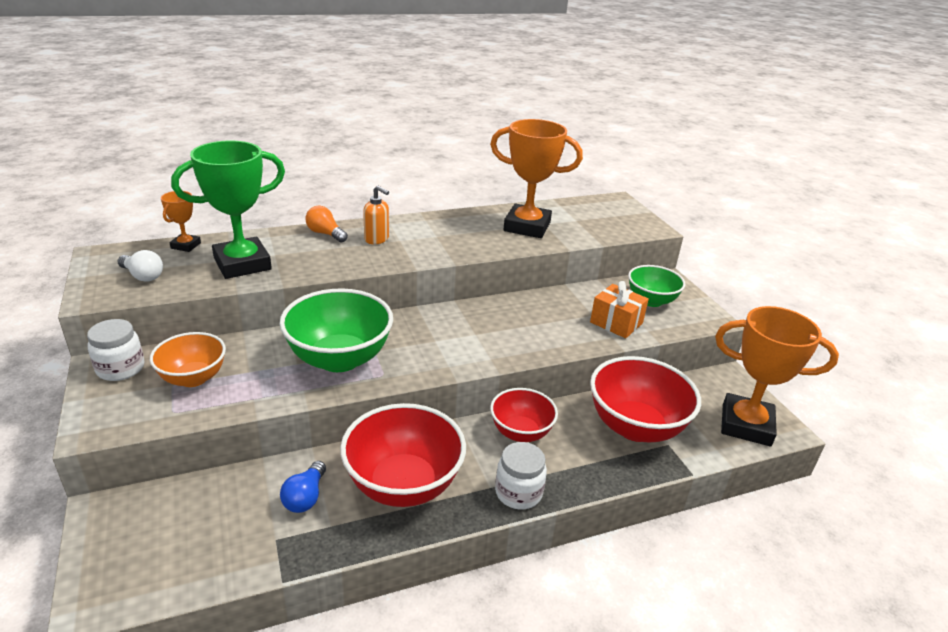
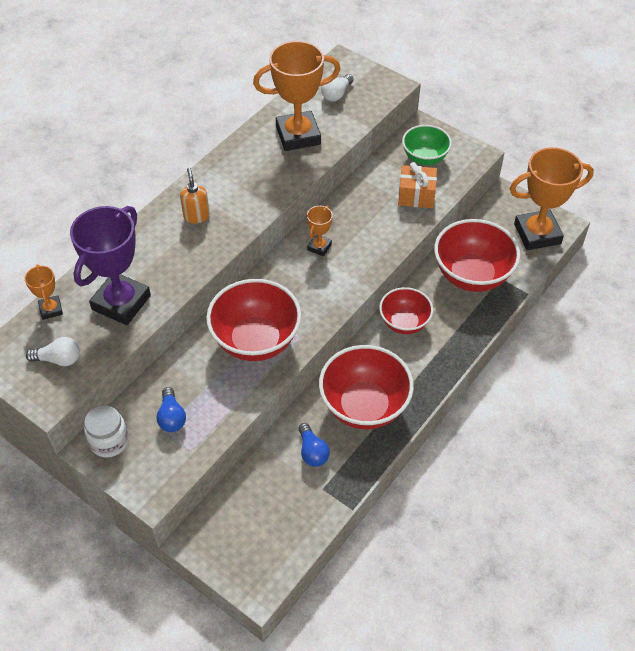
camera: 30 degrees left, 20 degrees up
(193, 378) = (172, 417): orange bowl -> blue light bulb
(242, 264) = (121, 302): green trophy -> purple trophy
(325, 234) = (149, 232): orange light bulb -> none
(339, 359) = (256, 340): green bowl -> red bowl
(377, 239) = (196, 216): orange soap dispenser -> orange soap dispenser turned 105 degrees counterclockwise
(478, 319) = (319, 247): none -> orange trophy
(518, 493) = (437, 369): white jar -> none
(591, 216) = (336, 94): none -> white light bulb

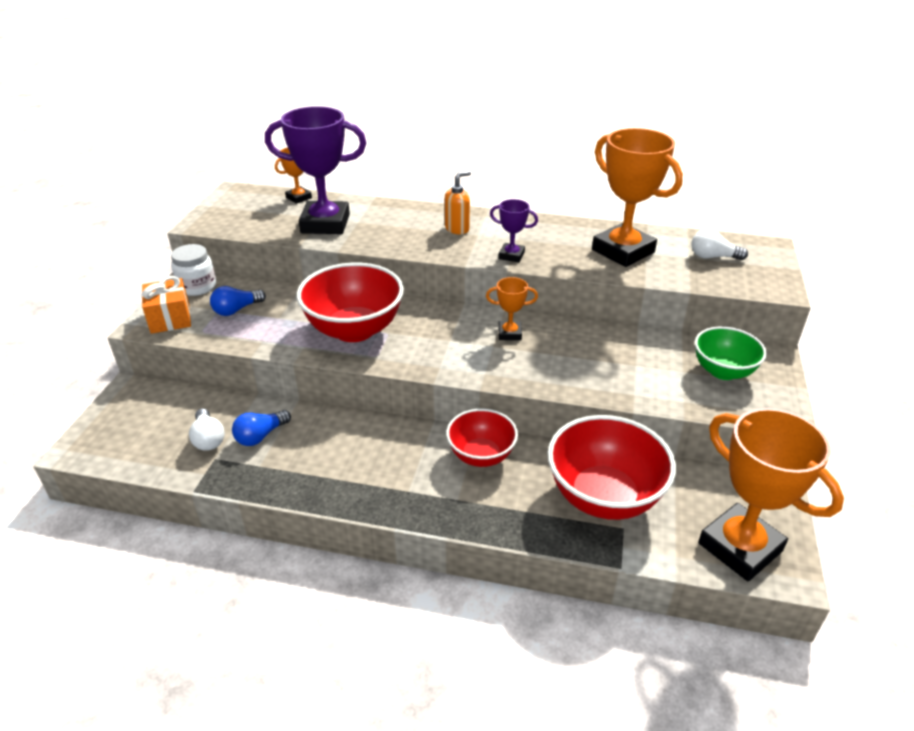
camera: 65 degrees right, 15 degrees down
(58, 359) = (246, 215): white light bulb -> white light bulb (208, 439)
(262, 199) = (511, 255): none -> purple trophy
(364, 406) = (340, 458): red bowl -> none
(416, 195) = (654, 381): orange gift -> orange gift (170, 318)

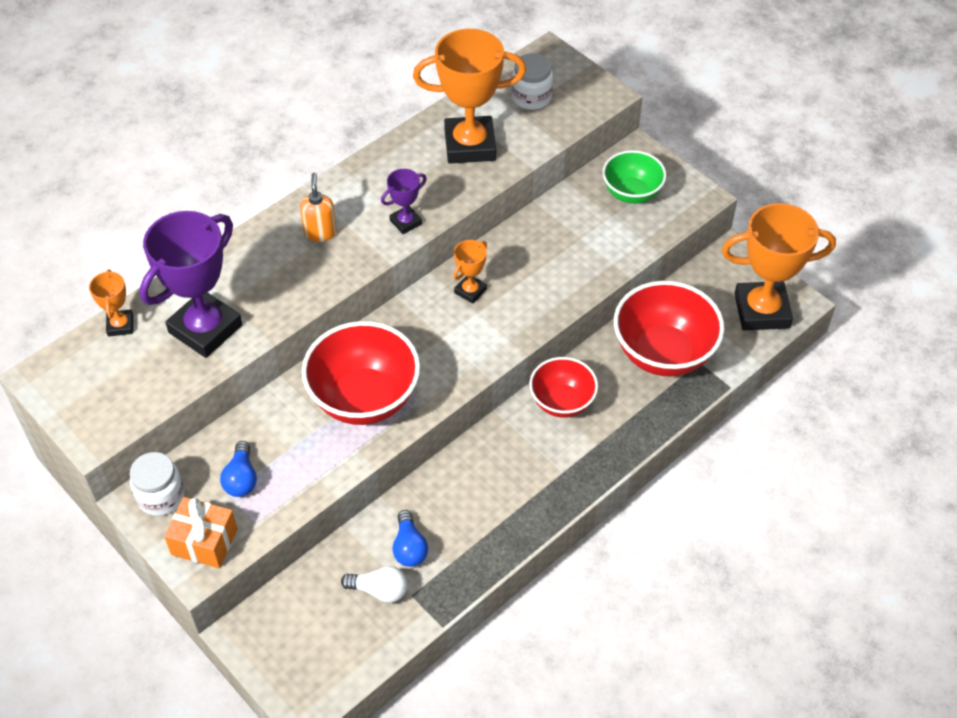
camera: 55 degrees left, 15 degrees up
(713, 257) = (531, 97): white light bulb -> white jar

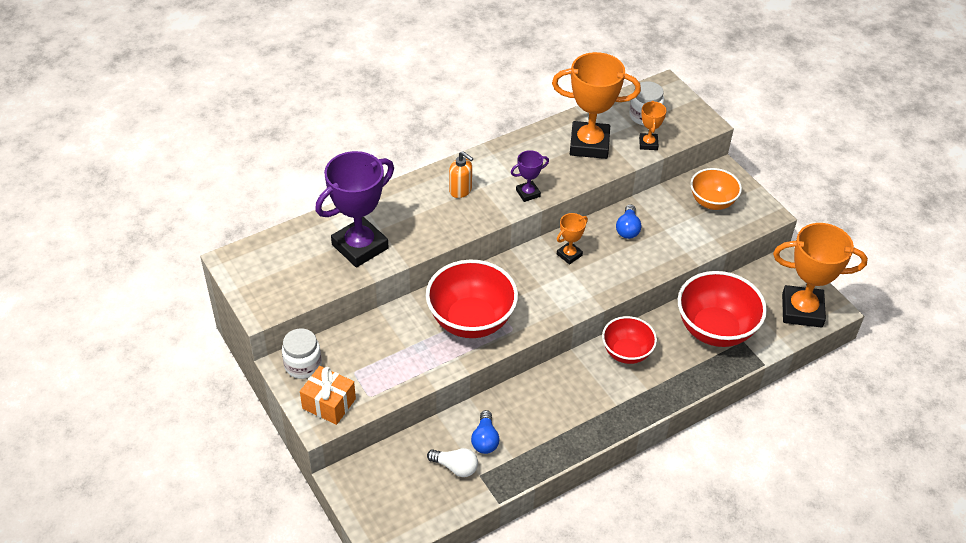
camera: 10 degrees right, 5 degrees down
(120, 325) = (297, 233): orange trophy -> orange trophy (648, 144)
(241, 478) = (366, 362): blue light bulb -> blue light bulb (627, 229)
(320, 232) = (460, 190): orange soap dispenser -> orange soap dispenser turned 120 degrees clockwise
(631, 193) = (712, 202): green bowl -> orange bowl

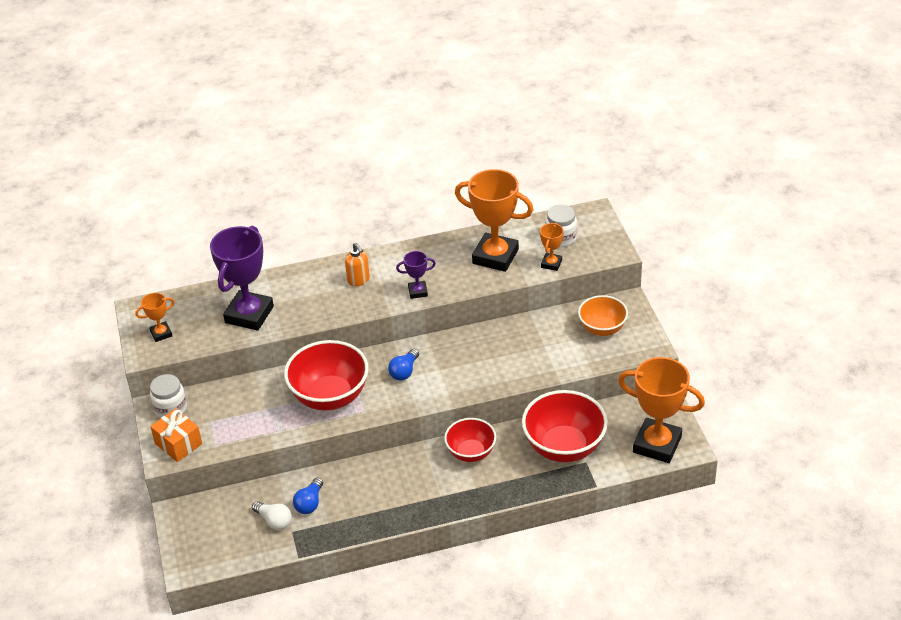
camera: 20 degrees right, 5 degrees down
(360, 246) = (249, 314): purple trophy -> purple trophy turned 45 degrees counterclockwise
(569, 255) = (444, 354): orange trophy -> orange trophy (161, 333)
(627, 229) = (509, 340): blue light bulb -> blue light bulb (404, 371)

